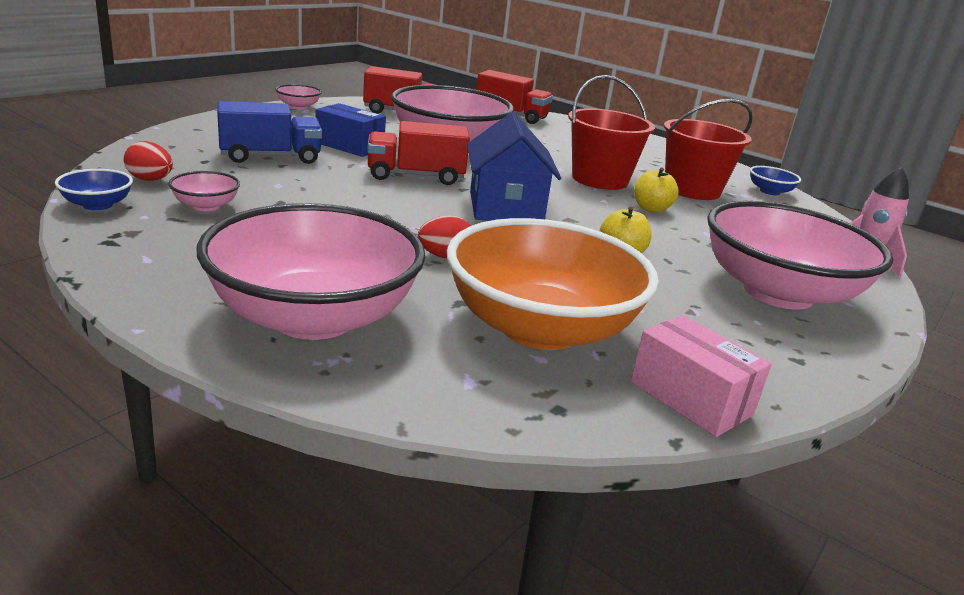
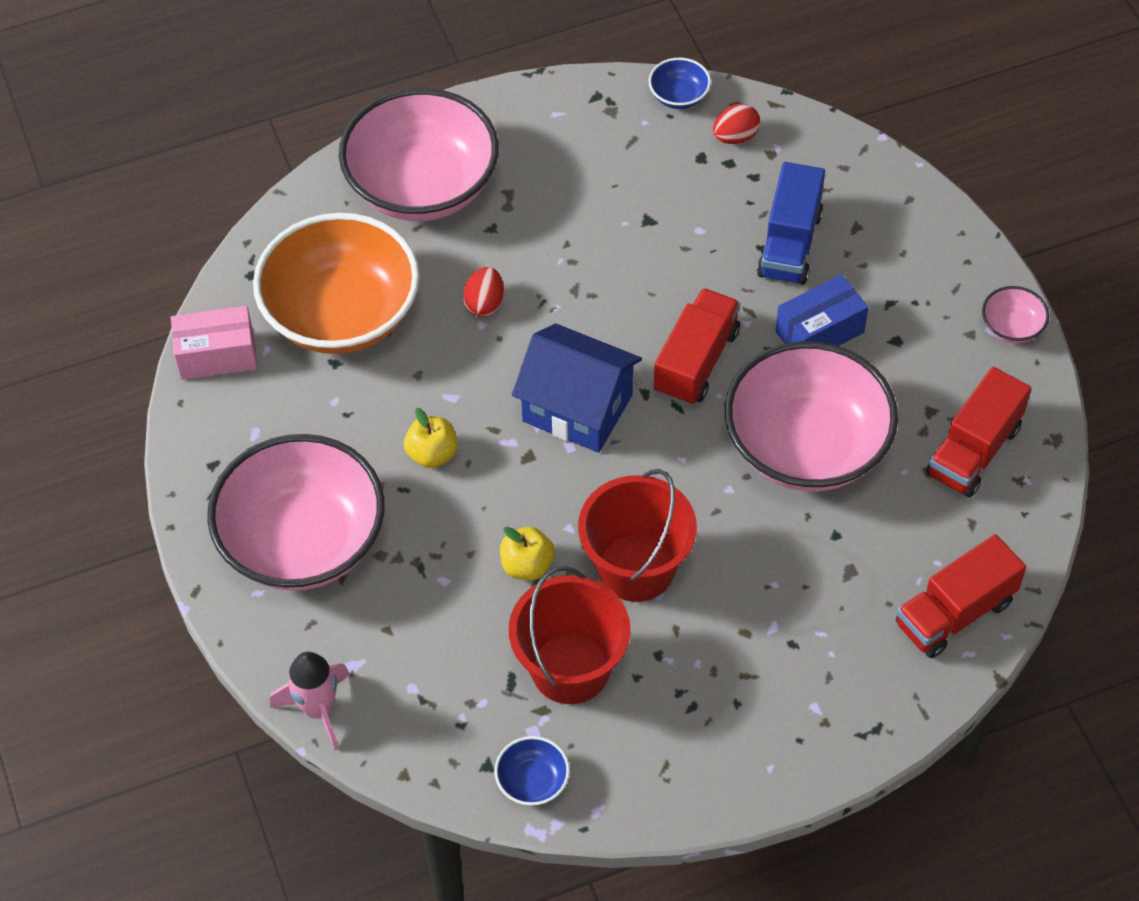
camera: 125 degrees right, 30 degrees up
(206, 206) = (655, 165): pink bowl -> none

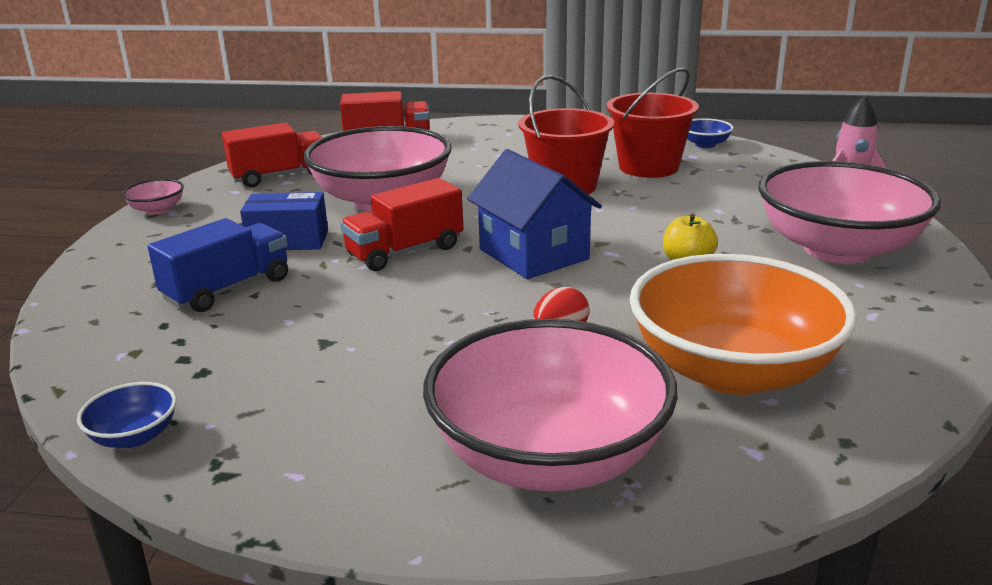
camera: 150 degrees left, 30 degrees down
(217, 355) = (910, 381): pink box -> none
(527, 565) = (646, 202): yellow apple -> none
(735, 137) = (142, 376): red egg -> none

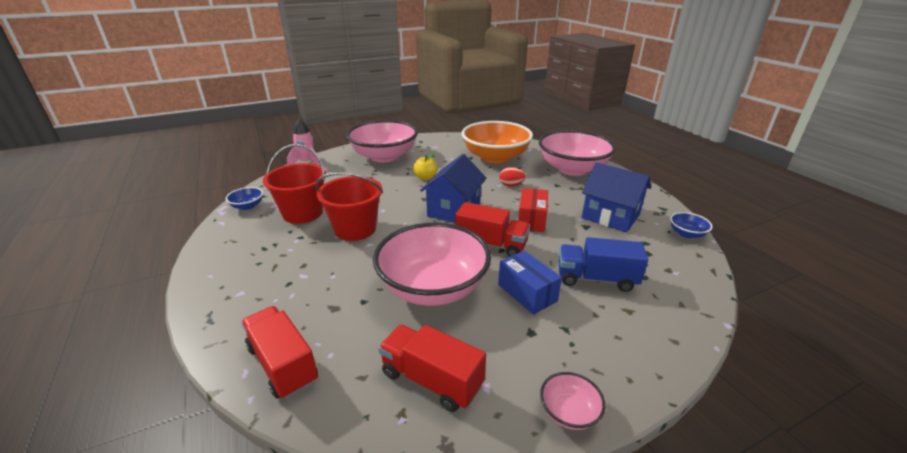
camera: 125 degrees left, 5 degrees up
(308, 385) = (610, 216): none -> blue house
(416, 303) = (531, 219): none -> red box

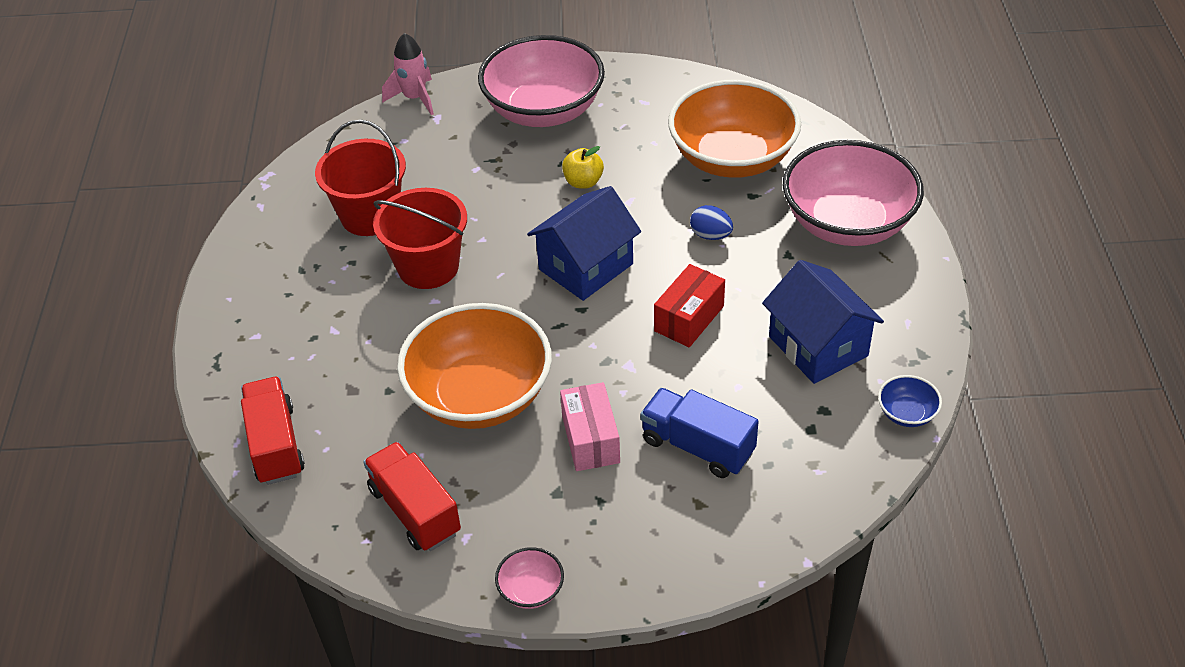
camera: 25 degrees right, 15 degrees up
(247, 206) = (301, 181): blue bowl -> none
(433, 287) = (480, 396): pink bowl -> orange bowl
(491, 244) = (597, 348): red truck -> none
(511, 185) = (710, 235): red egg -> blue egg
(527, 293) = (590, 439): blue box -> pink box

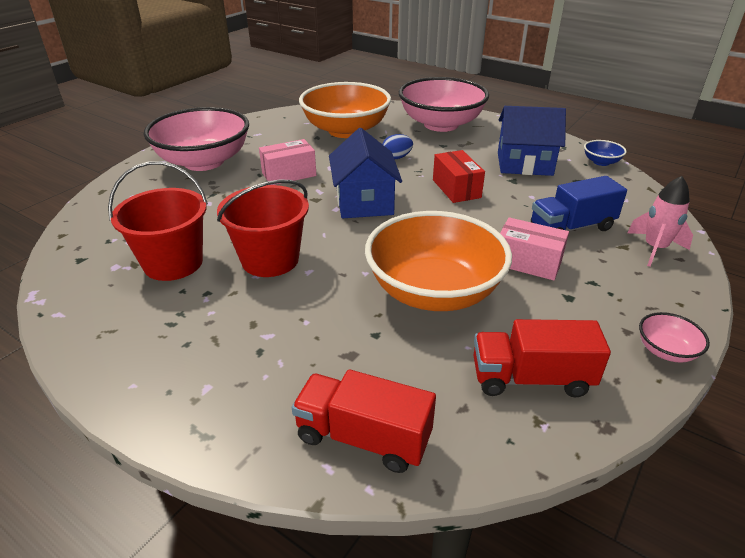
camera: 55 degrees left, 10 degrees down
(415, 98) = (97, 197): pink rocket -> pink rocket (654, 249)
(583, 182) = (289, 174): yellow apple -> pink box

